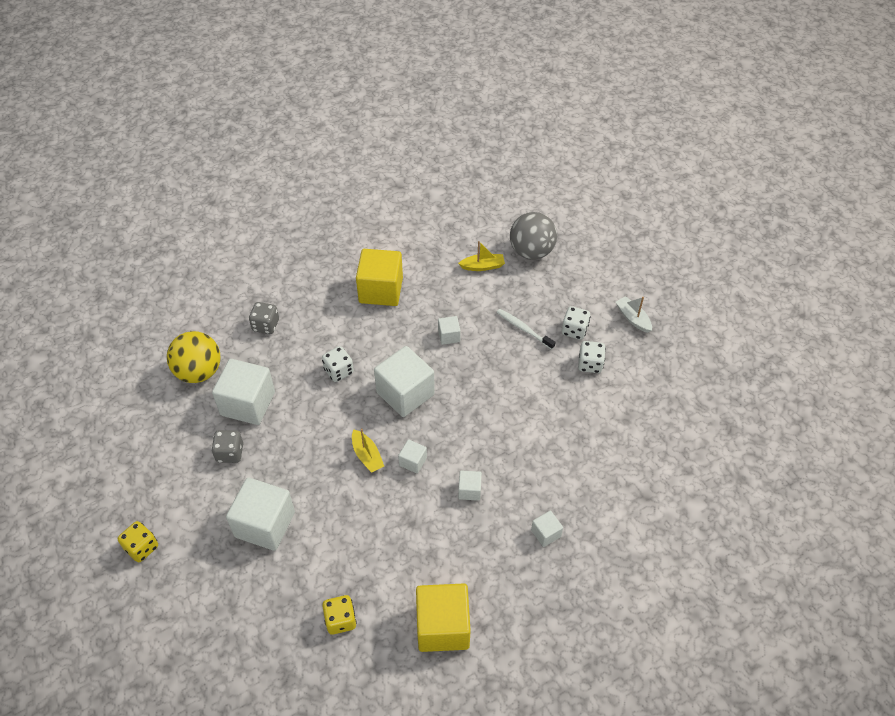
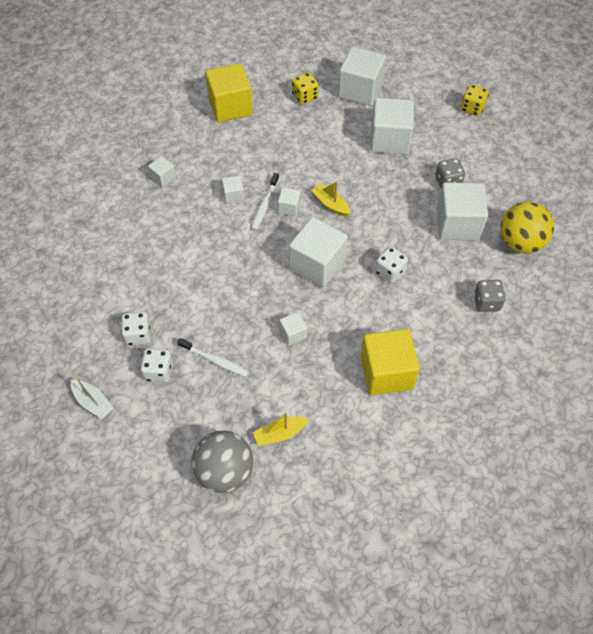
camera: 165 degrees right, 5 degrees up
(264, 613) = (360, 90): none -> white cube
(438, 471) = (264, 205): none -> white toothbrush

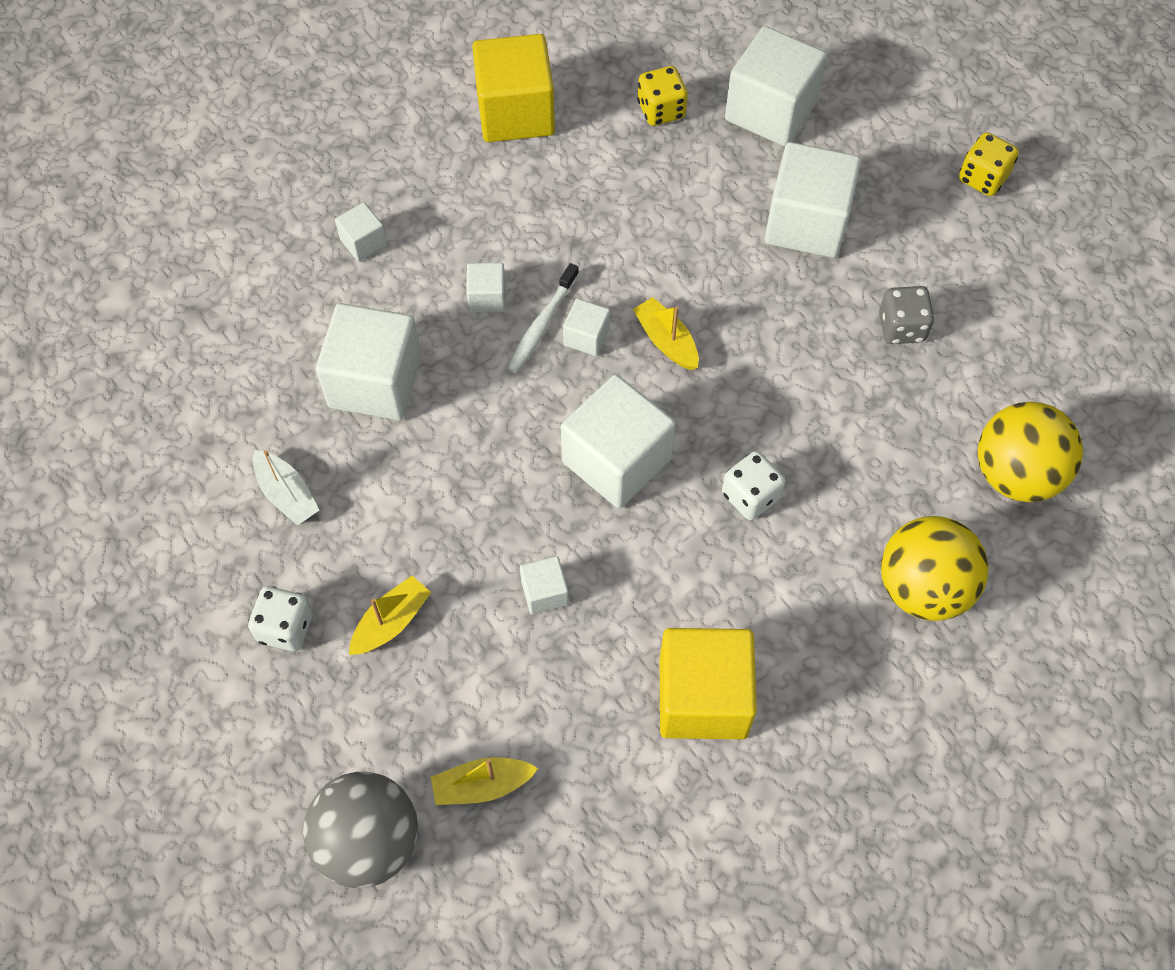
camera: 10 degrees right, 5 degrees up
(93, 402) = (158, 668): white boat -> white boat (286, 494)
(138, 335) = (261, 550): white dice -> none
(215, 360) = (391, 622): white toothbrush -> yellow boat
(457, 224) = (901, 418): white cube -> white cube (375, 382)
(486, 303) = (923, 587): grey dice -> yellow ball

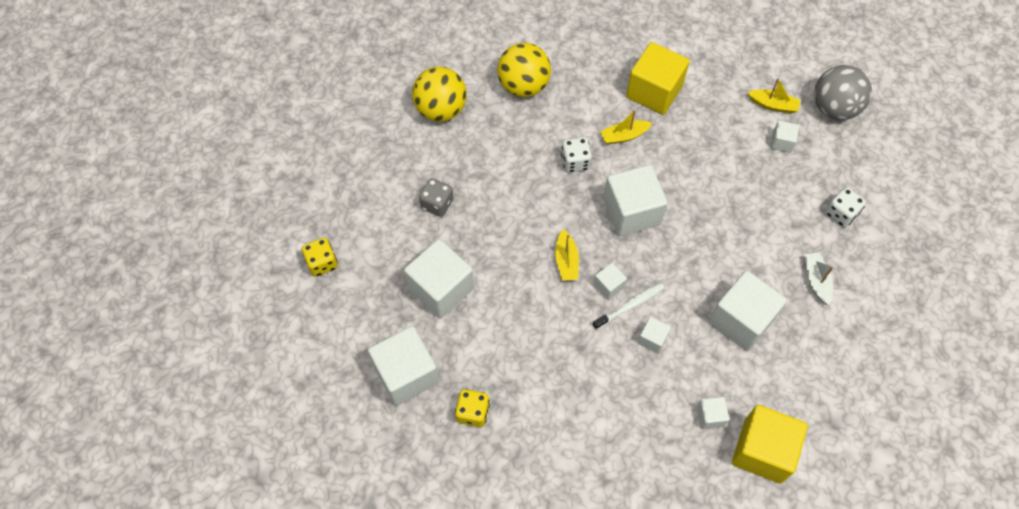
camera: 150 degrees left, 0 degrees up
(391, 622) = (786, 191): yellow boat -> yellow boat (624, 136)
(515, 112) = (566, 463): yellow cube -> yellow cube (762, 451)
(544, 592) = (703, 168): white cube -> white cube (781, 142)

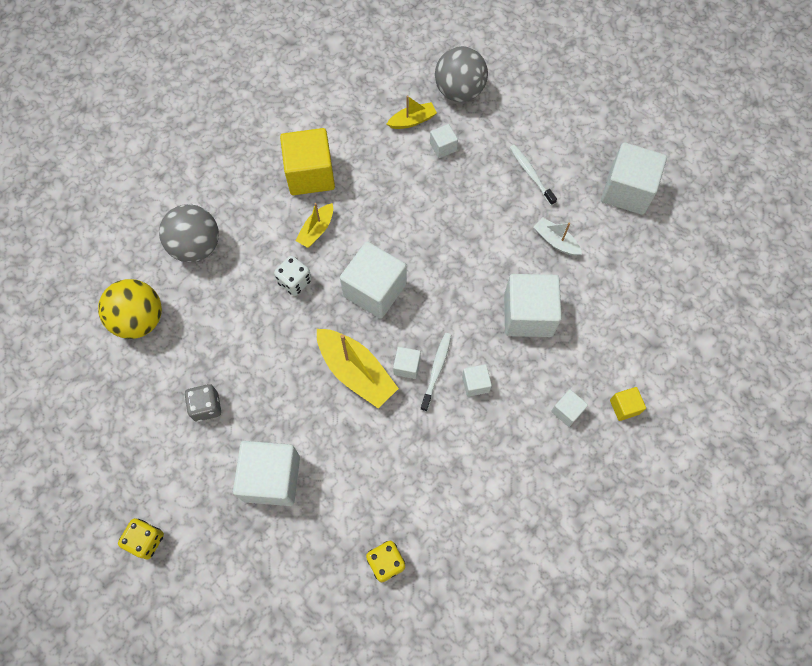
camera: 40 degrees left, 5 degrees up
(406, 374) = (304, 577): white cube -> white cube (627, 191)
(523, 86) = (196, 246): yellow ball -> grey ball
(566, 261) = (356, 372): yellow boat -> yellow boat, size x1.75
(762, 451) = (624, 407): yellow cube -> yellow cube, size x0.47
(840, 214) = (531, 174): white dice -> white toothbrush

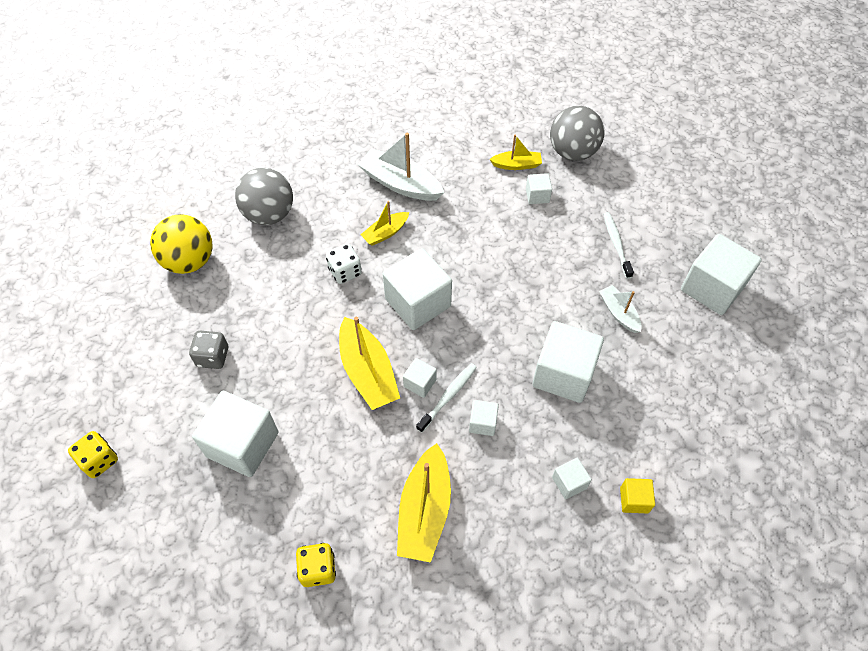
camera: 20 degrees right, 10 degrees down
(310, 174) = (400, 184): yellow cube -> white boat
(456, 479) = (424, 510): none -> yellow boat

